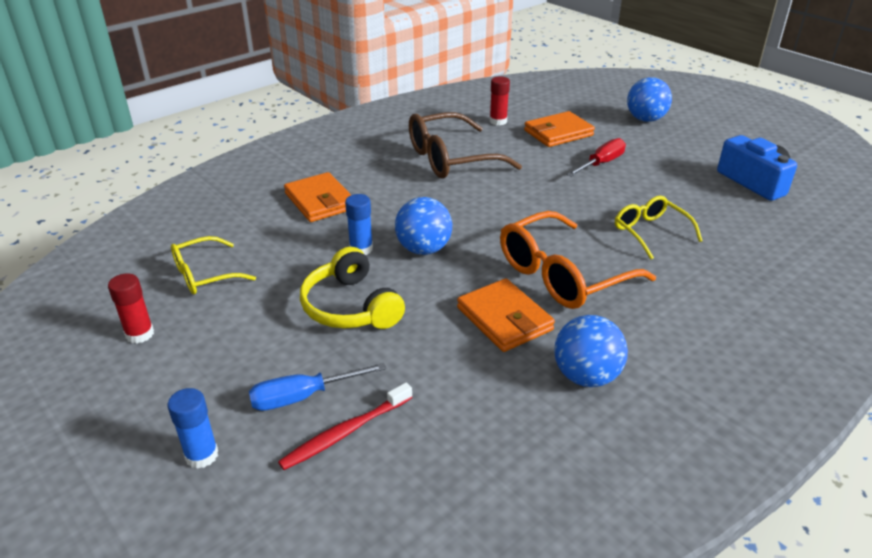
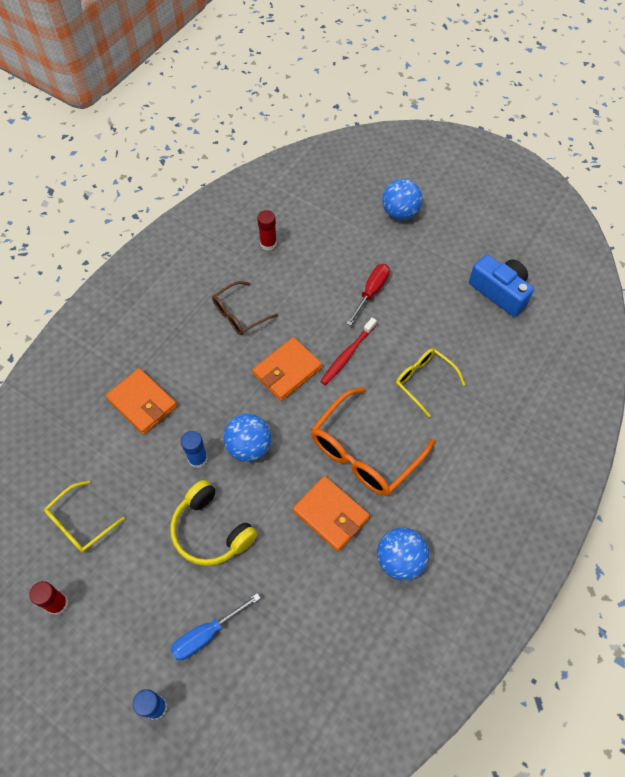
camera: 15 degrees left, 25 degrees up
(345, 432) = (247, 659): red toothbrush -> red toothbrush (347, 355)
(450, 159) = (239, 314): brown glasses -> brown glasses, size x0.59
(558, 133) = (326, 252): orange wallet -> orange wallet (287, 371)

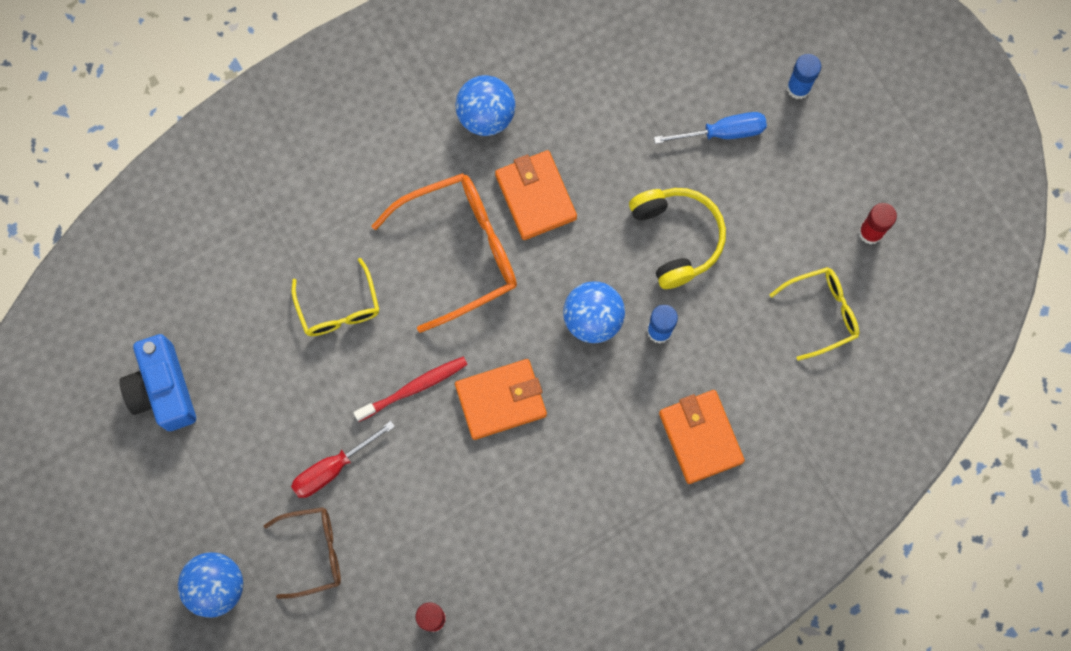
camera: 155 degrees left, 15 degrees up
(239, 314) = (525, 515): brown glasses -> brown glasses (314, 552)

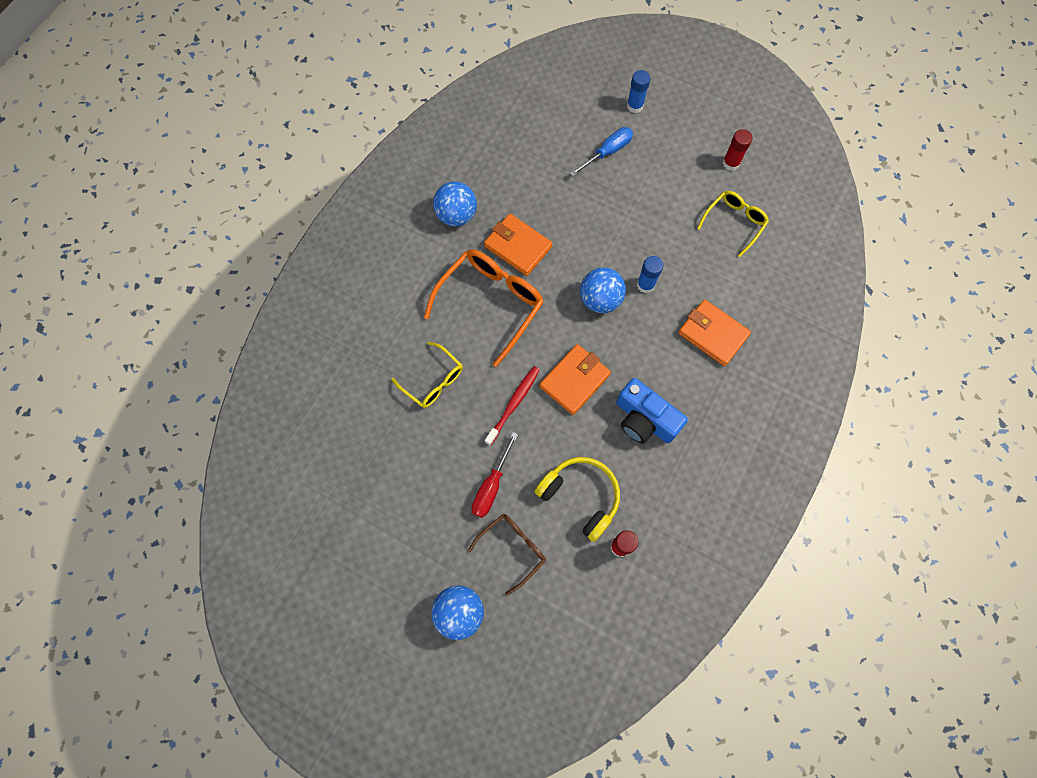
camera: 30 degrees left, 5 degrees down
(163, 389) = (343, 499): blue camera -> blue camera (644, 419)
(677, 238) = (620, 225): yellow headphones -> yellow headphones (580, 497)

